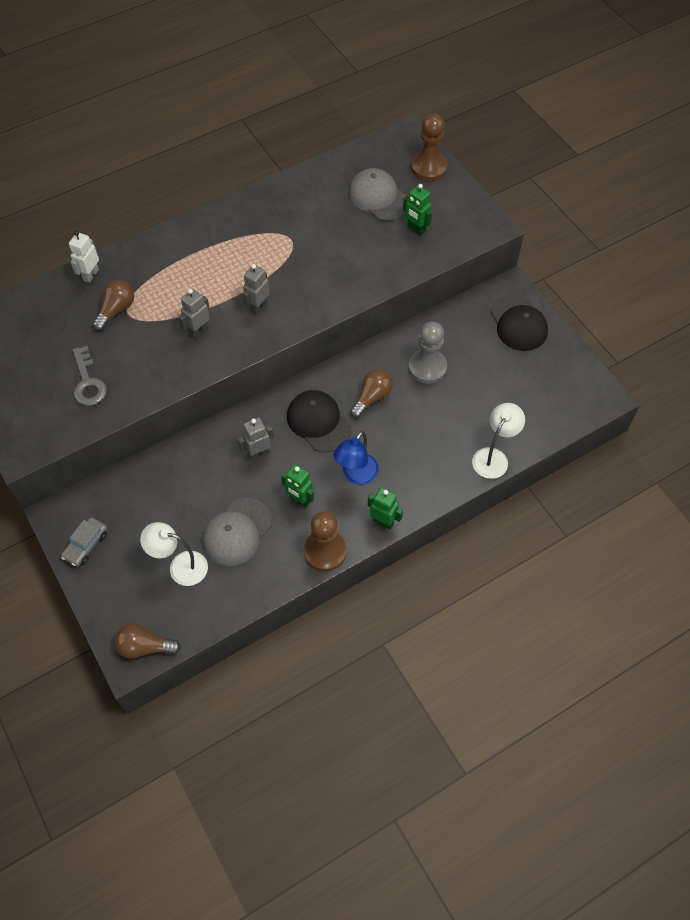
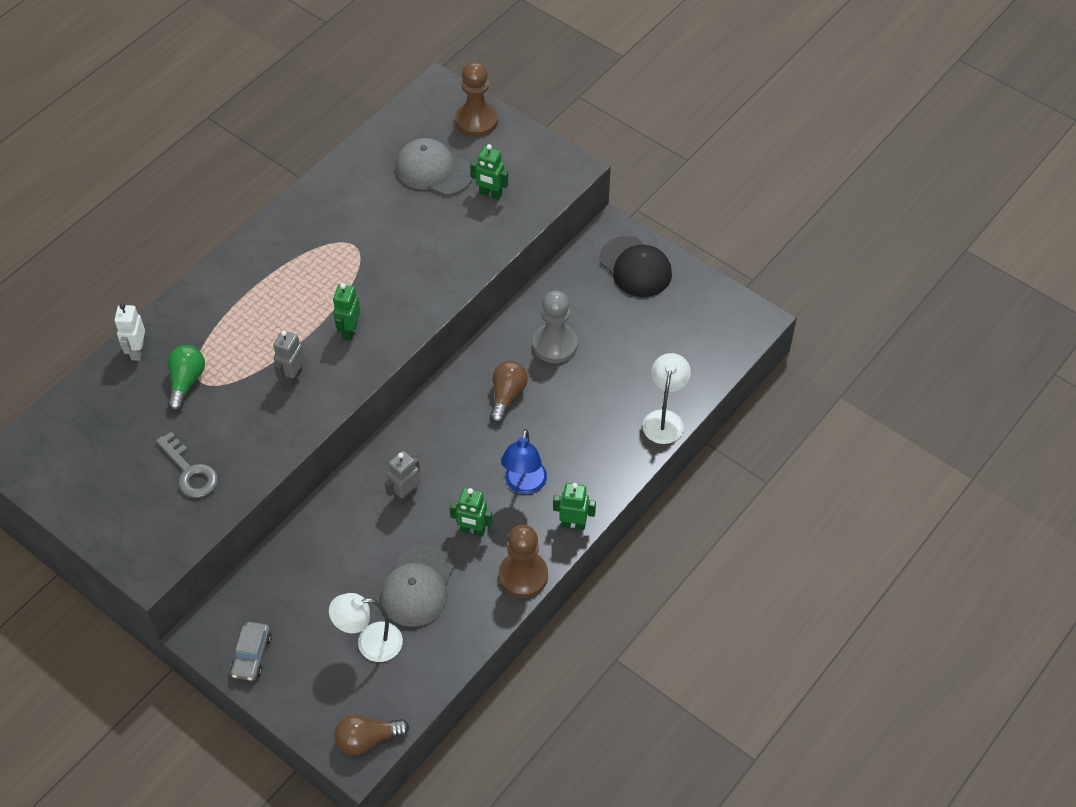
camera: 20 degrees left, 5 degrees down
(116, 310) = (186, 382): brown light bulb -> green light bulb
(258, 307) = (349, 331): grey robot -> green robot
(318, 422) = (459, 440): black cap -> none

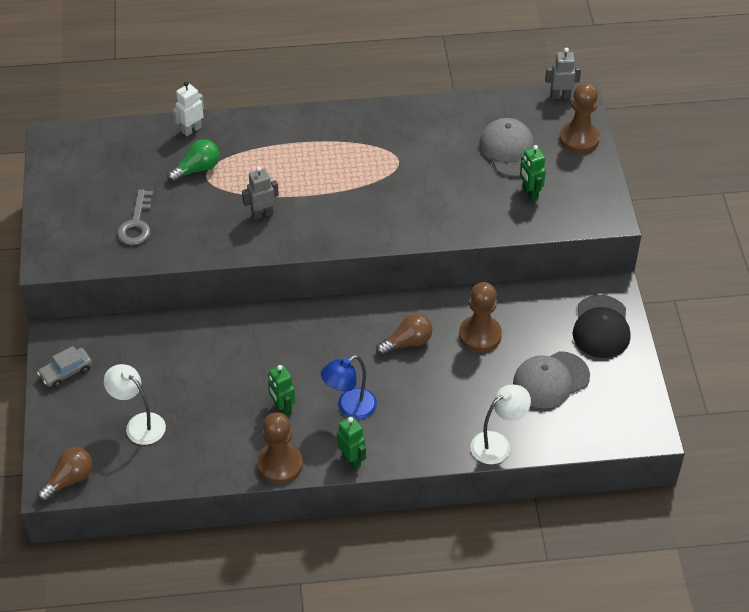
camera: 45 degrees right, 5 degrees down
(349, 331) = (330, 212): green robot -> none
(367, 739) = (69, 480): brown light bulb -> brown light bulb turned 105 degrees clockwise
(405, 495) = (267, 352): grey robot -> grey robot (560, 96)
(417, 586) = (207, 414): grey cap -> grey cap (550, 380)
(555, 345) = (480, 335): grey pawn -> brown pawn

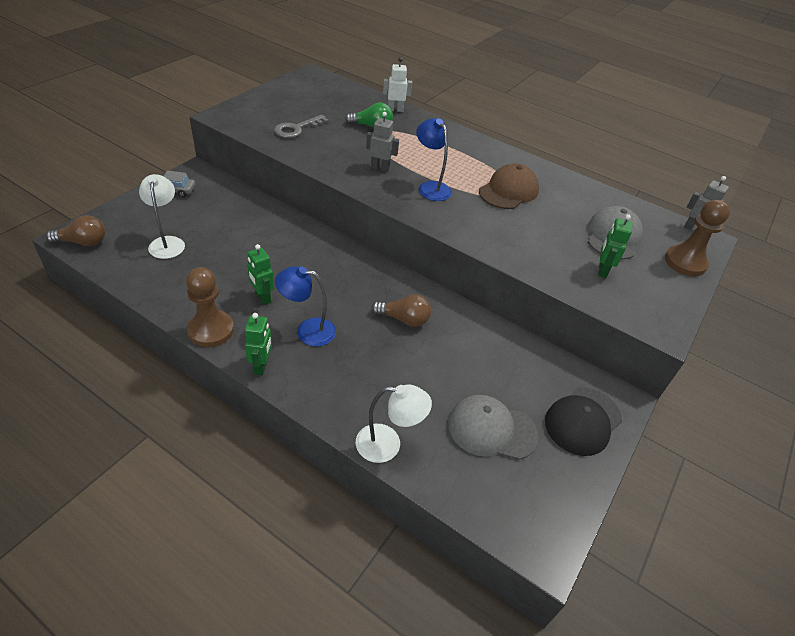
camera: 35 degrees right, 5 degrees down
(282, 409) = (262, 297): green robot -> green robot turned 45 degrees counterclockwise
(326, 204) = (430, 187): none -> blue lamp
(390, 160) = (508, 191): none -> brown cap
(480, 335) = (467, 353): brown pawn -> none

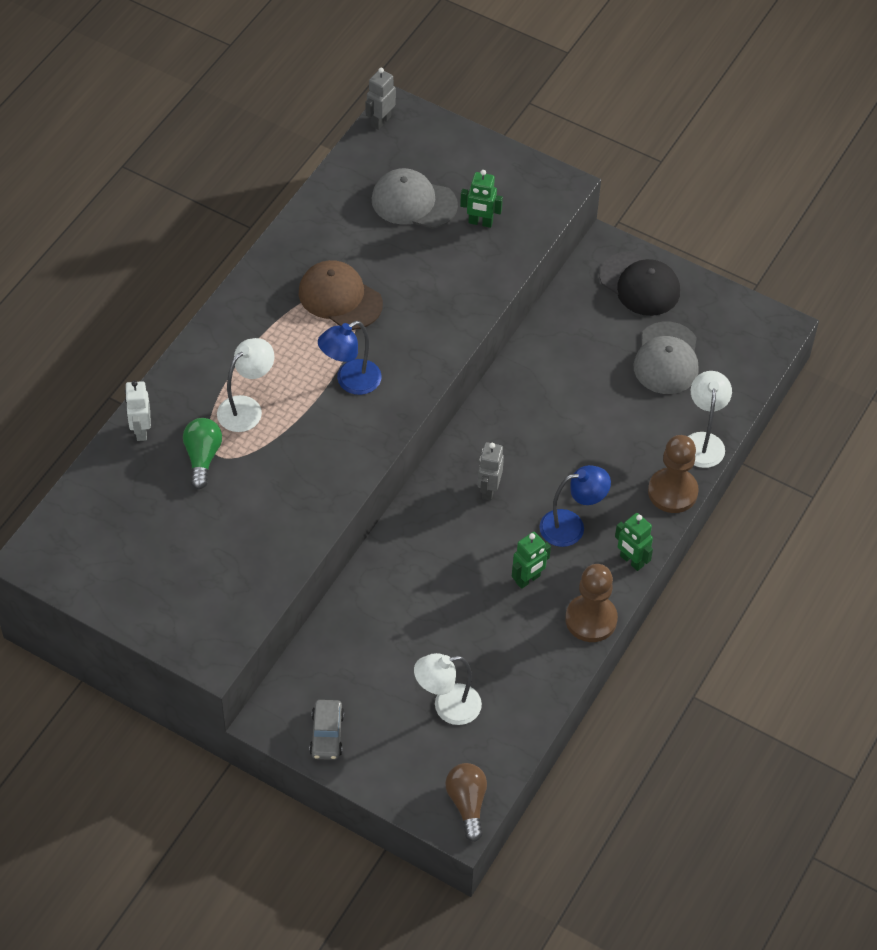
camera: 90 degrees left, 10 degrees up
(261, 366) = (631, 561): green robot -> green robot turned 135 degrees counterclockwise
(297, 129) = (230, 550): grey key -> none
(307, 331) = (571, 526): blue lamp -> blue lamp turned 105 degrees counterclockwise
(380, 167) = (315, 440): grey robot -> grey robot (488, 490)
(404, 319) = (533, 435): brown light bulb -> none
(409, 145) = (247, 408): none -> white lamp
(685, 262) = (447, 143): brown pawn -> brown pawn (672, 492)

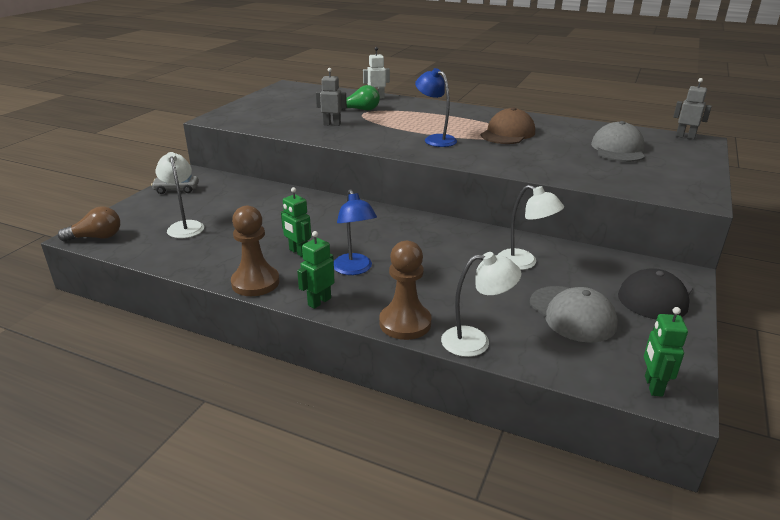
camera: 85 degrees right, 25 degrees down
(247, 408) = (401, 117): white lamp -> white lamp (524, 263)
(480, 222) = (622, 170): green robot -> green robot (653, 386)
(488, 490) = (385, 232): grey robot -> grey robot (332, 124)
(666, 359) = (572, 314): grey cap -> grey cap turned 120 degrees counterclockwise

